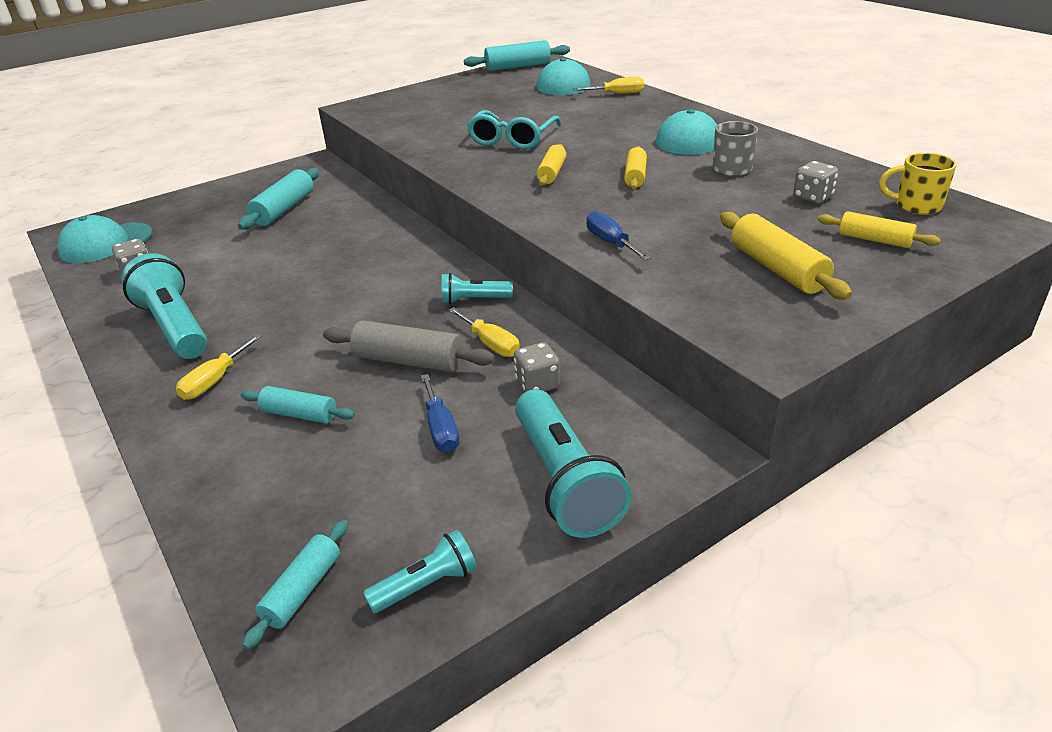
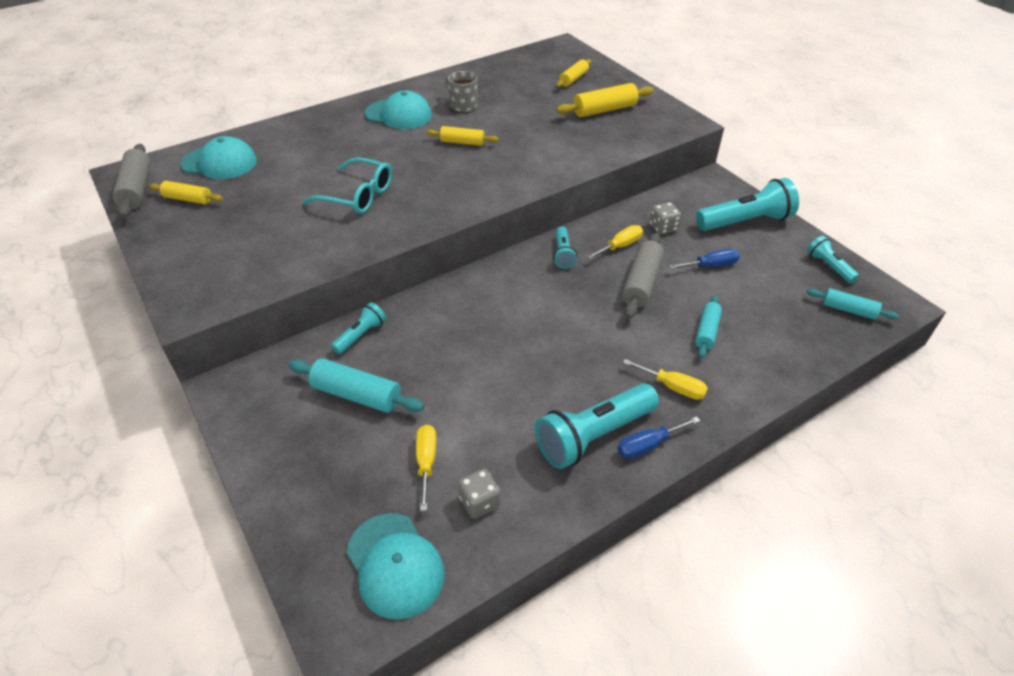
camera: 90 degrees left, 10 degrees up
(357, 202) = (361, 335): none -> turquoise flashlight
(518, 67) = (137, 189): turquoise rolling pin -> grey rolling pin
(552, 173) = (443, 177): yellow rolling pin -> yellow rolling pin (188, 199)
(611, 242) = (566, 159): blue screwdriver -> blue screwdriver (648, 445)
(617, 94) = (275, 136): yellow screwdriver -> yellow screwdriver (426, 462)
(812, 197) = (515, 86): grey dice -> none
(916, 206) = (534, 61): yellow mug -> none

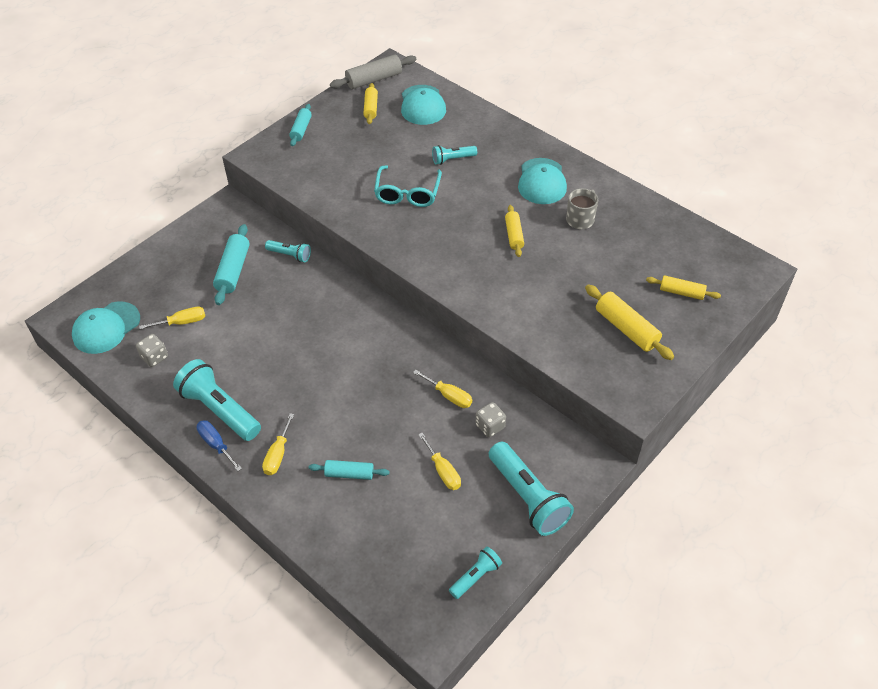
camera: 75 degrees right, 5 degrees up
(563, 254) = (422, 355): turquoise flashlight -> turquoise flashlight (452, 159)
(641, 283) = (400, 418): grey rolling pin -> none
(711, 266) = (443, 471): blue screwdriver -> yellow screwdriver
(848, 310) = (411, 592): turquoise rolling pin -> turquoise rolling pin (301, 129)

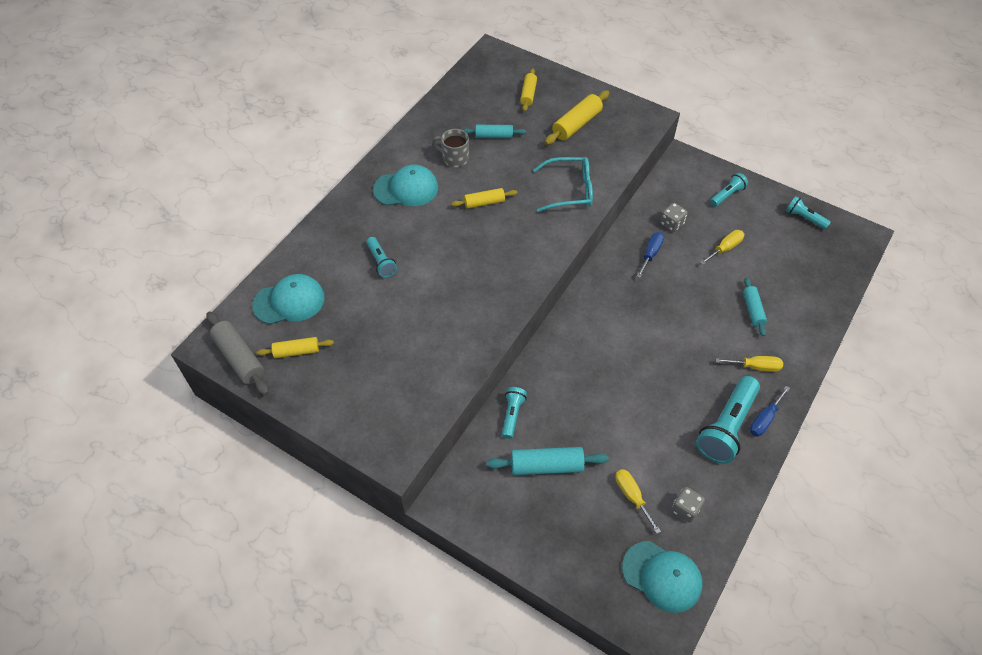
camera: 100 degrees left, 5 degrees up
(301, 129) = (342, 417): turquoise rolling pin -> turquoise rolling pin (494, 136)
(407, 193) = (440, 293): turquoise glasses -> turquoise glasses (570, 190)
(449, 396) = (651, 254): yellow screwdriver -> blue screwdriver
(528, 497) = (727, 195): turquoise flashlight -> turquoise flashlight, size x0.53

